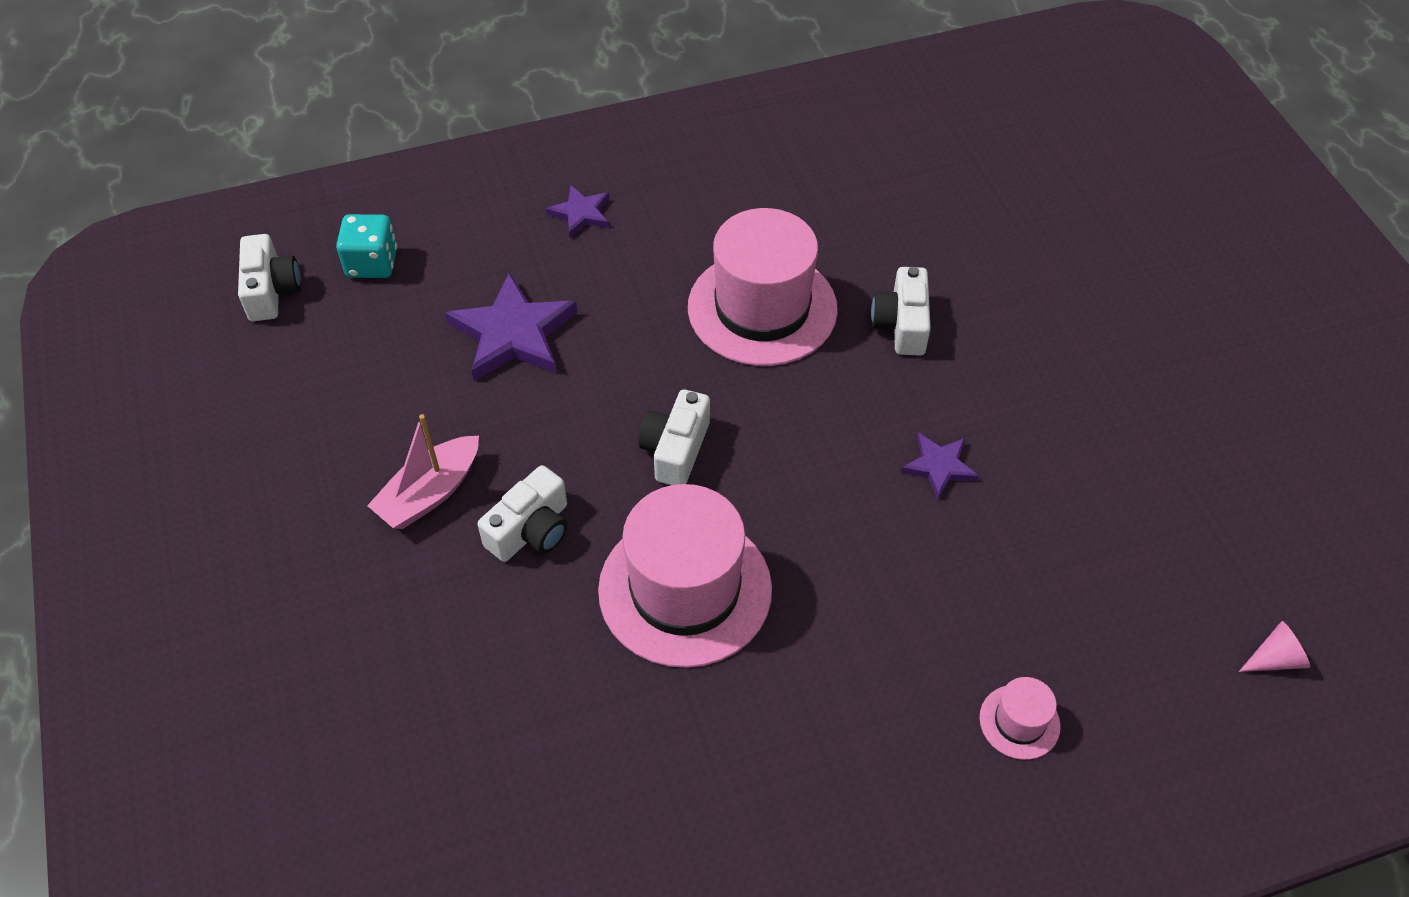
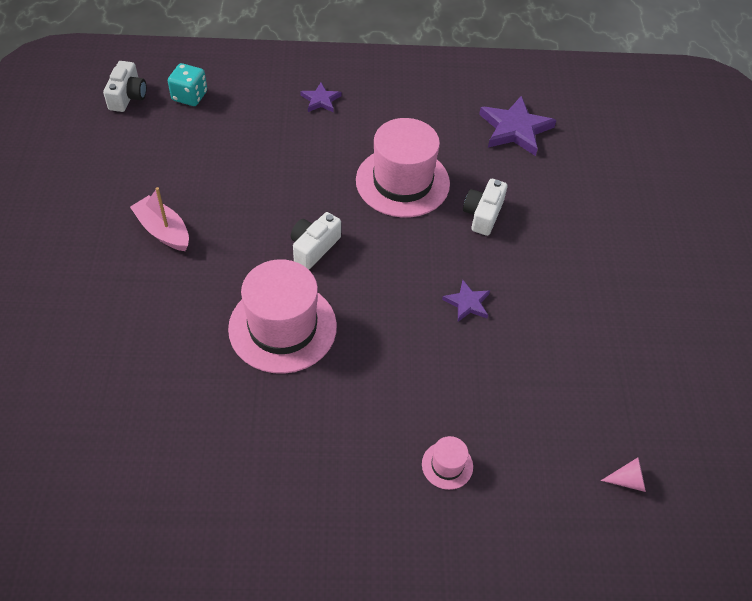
camera: 15 degrees right, 0 degrees up
(430, 493) = (163, 231): pink boat -> pink boat turned 75 degrees clockwise
(513, 334) = (250, 156): purple star -> purple star (515, 129)
(531, 530) = (210, 267): white camera -> none

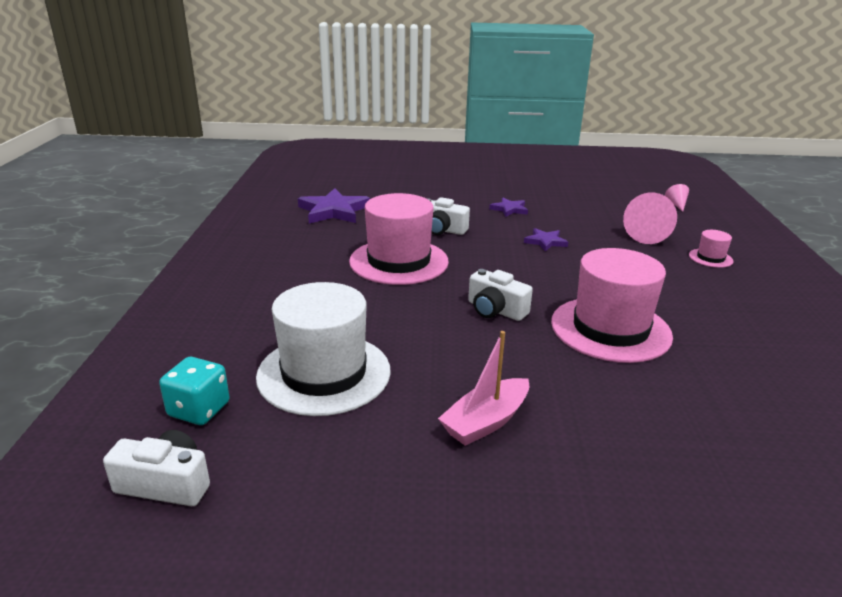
camera: 85 degrees left, 25 degrees down
(224, 147) = (324, 373): none -> white hat
(321, 100) = (253, 302): purple star -> purple star (509, 209)
(507, 414) = (648, 235): none -> pink cone

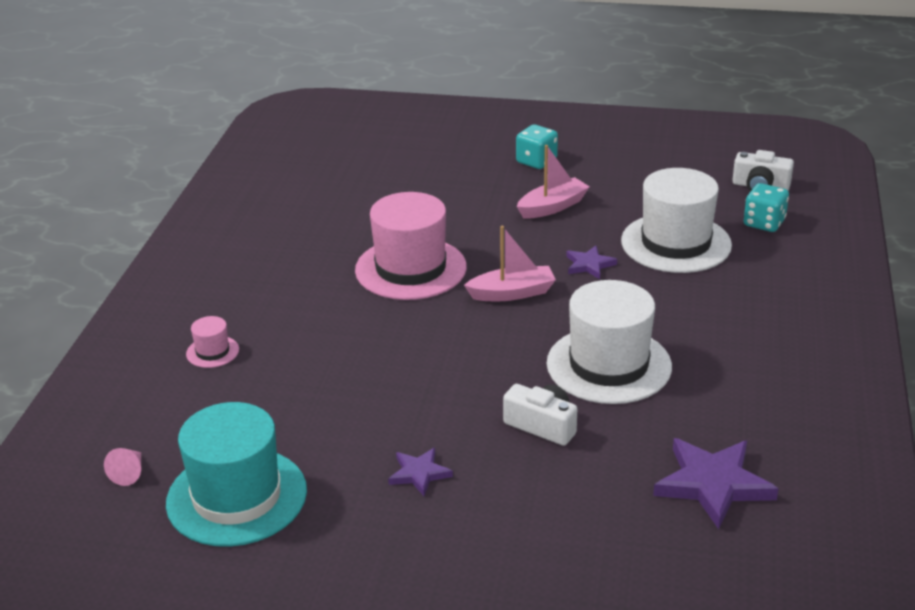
camera: 170 degrees left, 5 degrees up
(399, 261) = (609, 365): pink hat -> white hat
(495, 310) = (512, 293): white camera -> pink boat
(542, 526) = (536, 161): none -> turquoise dice
(545, 242) = (404, 392): purple star -> purple star (589, 265)
(605, 199) = (237, 497): none -> turquoise hat
(648, 235) = (249, 399): pink cone -> none

